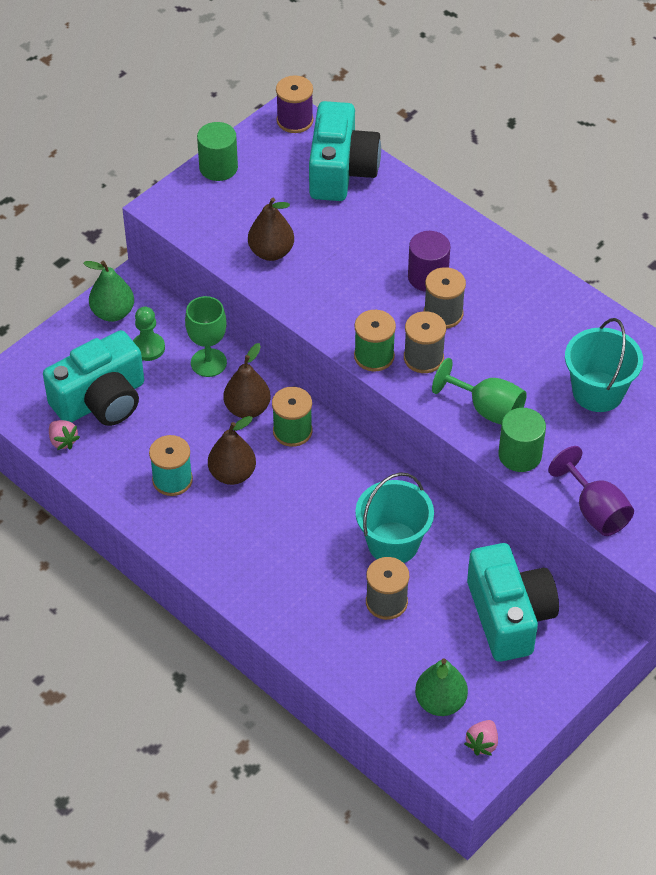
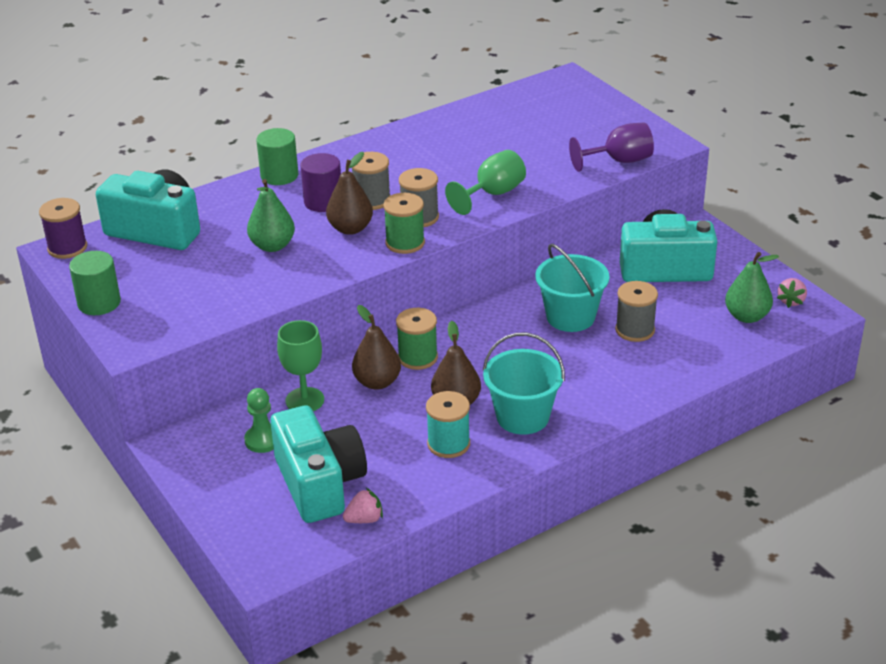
camera: 75 degrees left, 15 degrees down
(113, 313) = (198, 461): green pear -> green pear (272, 246)
(271, 252) = (240, 284): brown pear -> brown pear (350, 228)
(482, 743) = (791, 301): pink strawberry -> pink strawberry turned 75 degrees clockwise
(520, 455) = (549, 186): green cylinder -> green cylinder (279, 175)
(598, 392) = (495, 141): turquoise bucket -> turquoise bucket (522, 417)

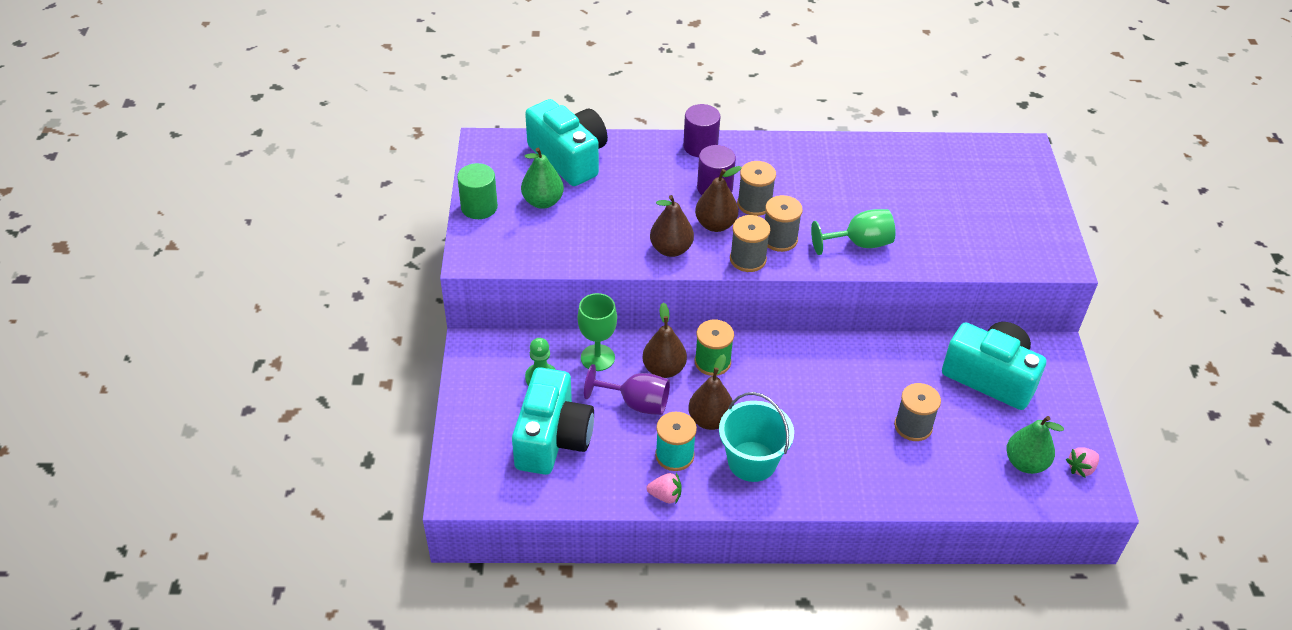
camera: 30 degrees right, 10 degrees up
(67, 248) = (494, 145): purple spool -> none
(272, 246) = (643, 213): green pear -> green pear (543, 201)
(279, 175) = (700, 146): green cylinder -> purple cylinder
(326, 262) = (671, 249): none -> brown pear
(364, 519) = (561, 488): pink strawberry -> pink strawberry (665, 496)
(405, 243) = (748, 259): green spool -> grey spool
(570, 317) = (867, 385): turquoise bucket -> none
(619, 161) = (1000, 259): purple goblet -> purple goblet (636, 403)

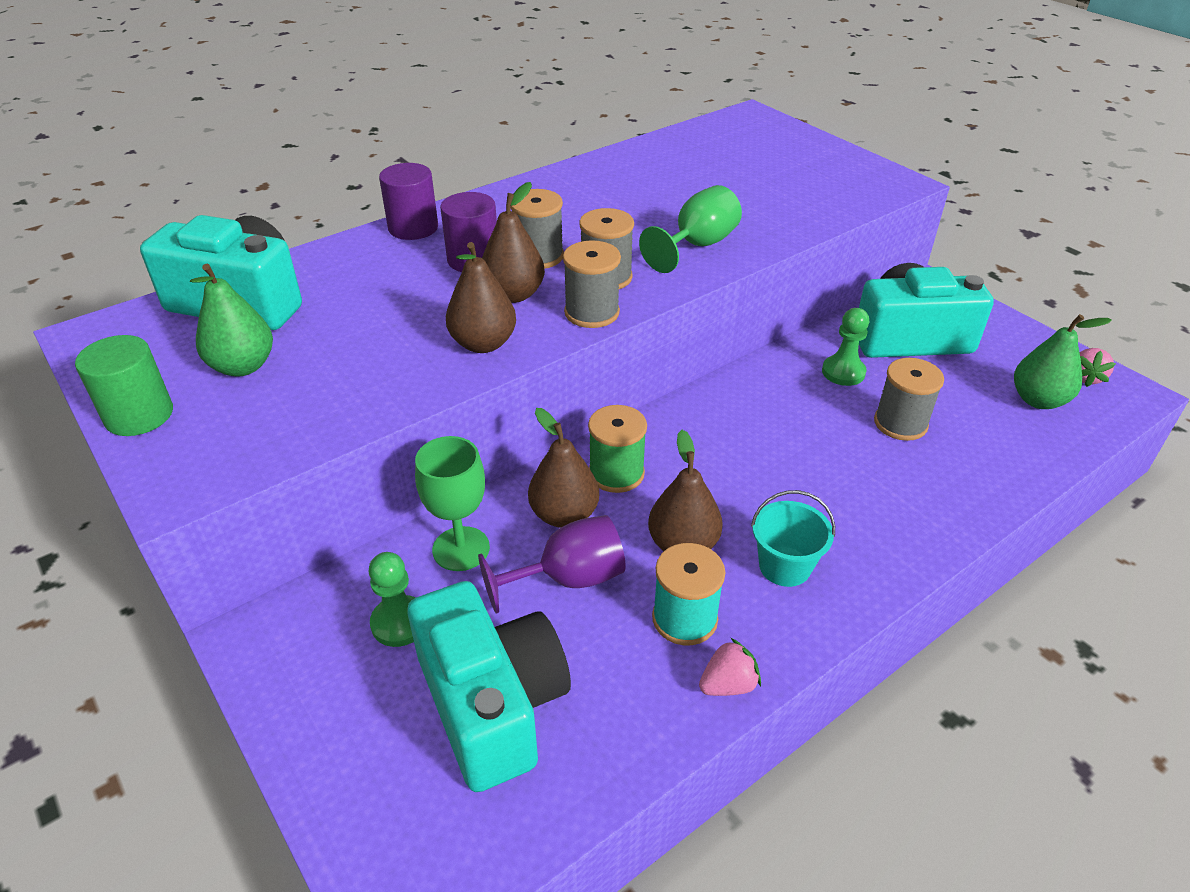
camera: 35 degrees left, 5 degrees down
(752, 461) = (784, 566): turquoise bucket -> turquoise bucket, size x0.67
(916, 375) = (843, 372): none -> green pawn

